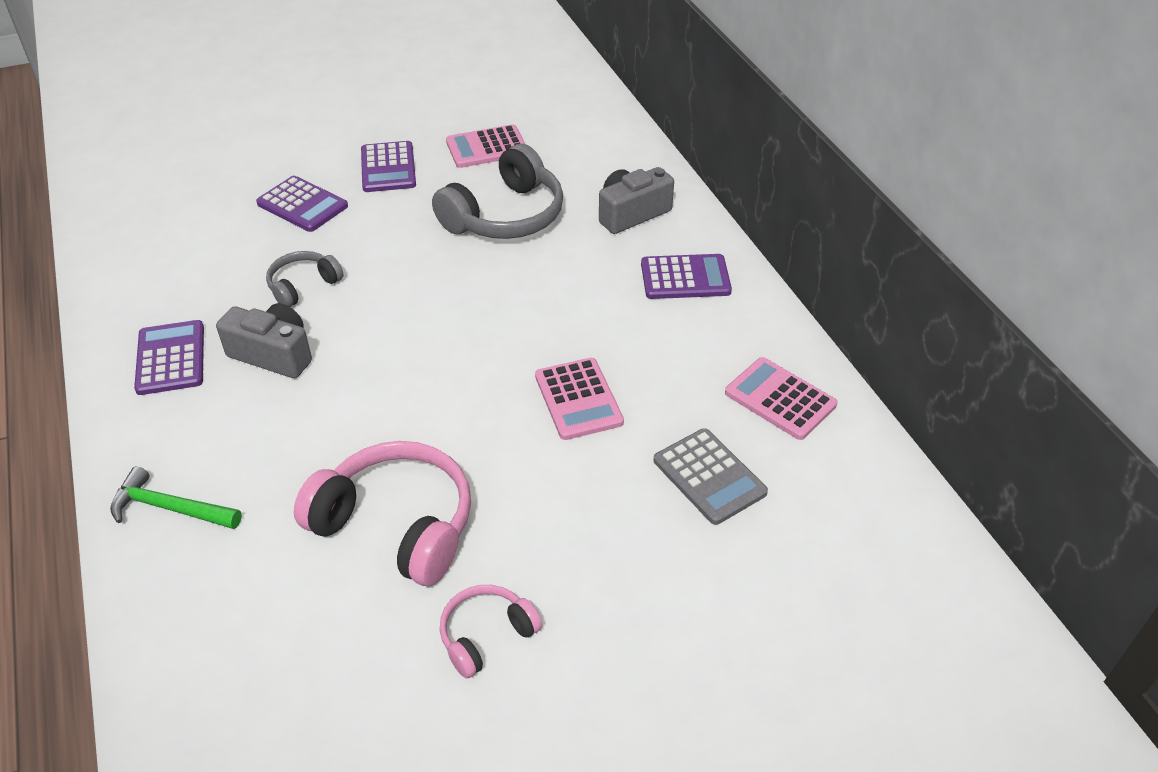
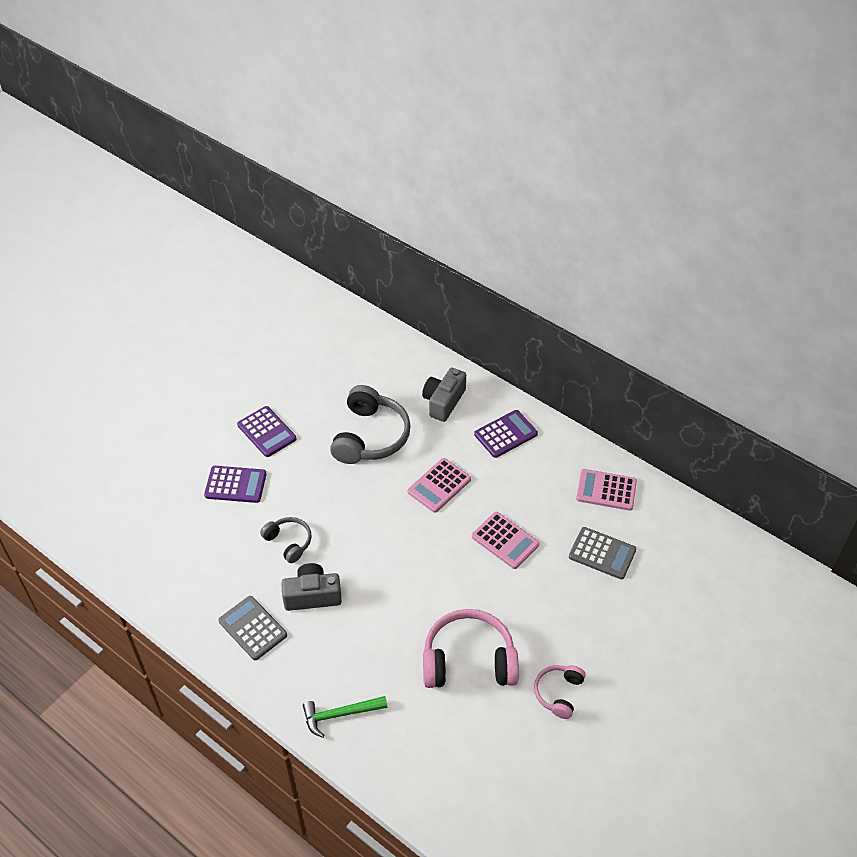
camera: 30 degrees left, 5 degrees up
(171, 358) = (253, 628): purple calculator -> grey calculator
(303, 286) = (289, 542): grey headphones -> grey headphones turned 120 degrees clockwise
(487, 147) = (317, 389): pink calculator -> pink calculator (439, 485)

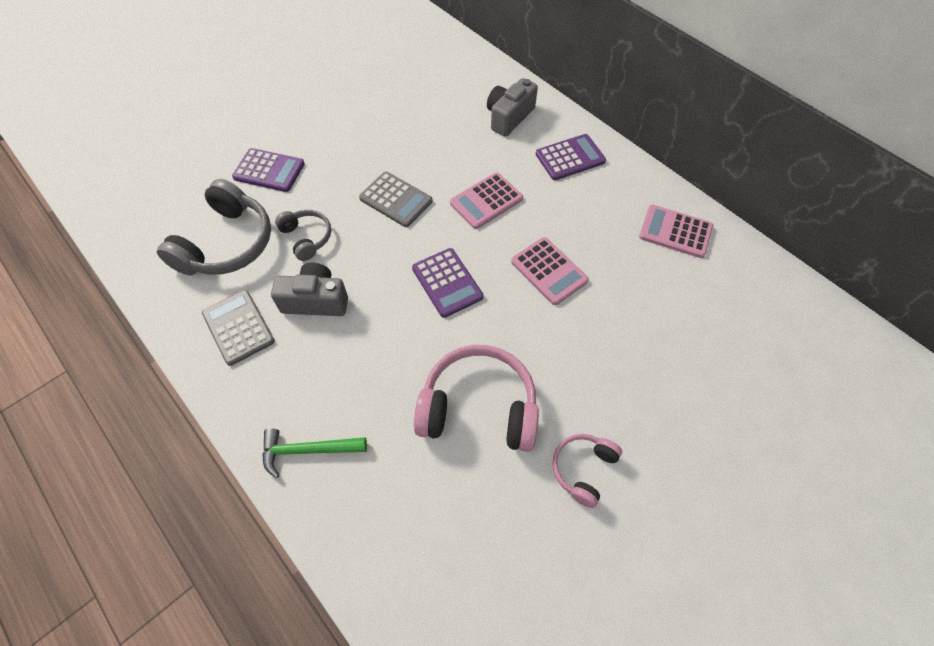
camera: 10 degrees right, 10 degrees up
(266, 432) = (317, 123): purple calculator -> purple calculator (447, 283)
(370, 436) = (423, 141): grey headphones -> grey headphones (227, 244)
(602, 553) = (661, 303): grey calculator -> grey calculator (396, 200)

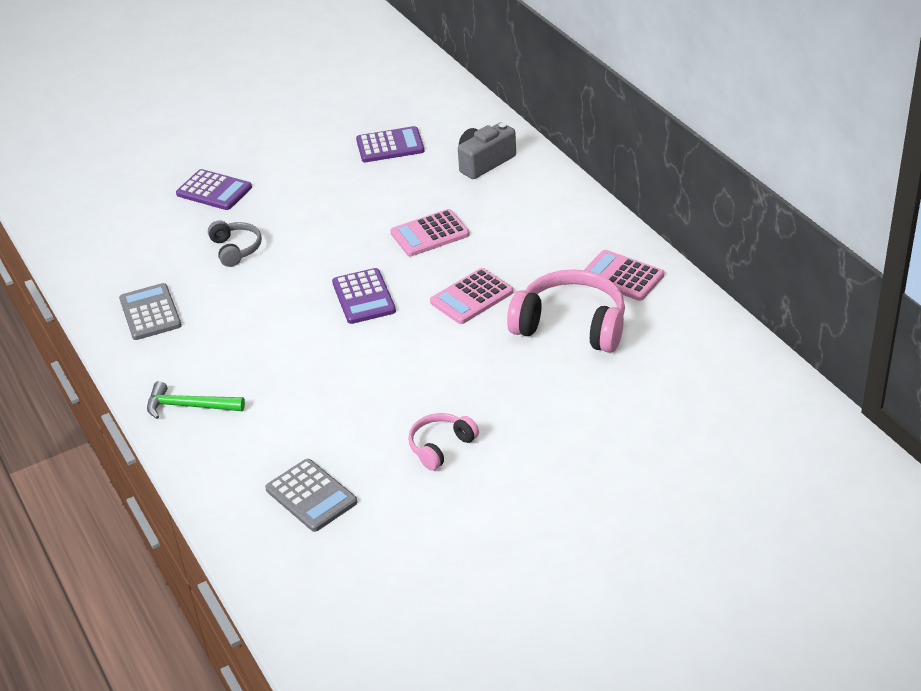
camera: 15 degrees right, 20 degrees down
(227, 244) = (156, 247): grey headphones -> none
(316, 300) = (229, 299): grey camera -> none
(396, 200) = (335, 225): grey calculator -> grey calculator (311, 496)
(478, 407) = (359, 393): pink headphones -> pink headphones (571, 325)
(549, 271) = (471, 297): pink calculator -> pink calculator turned 75 degrees clockwise
(570, 158) = (536, 204): purple calculator -> purple calculator (390, 146)

